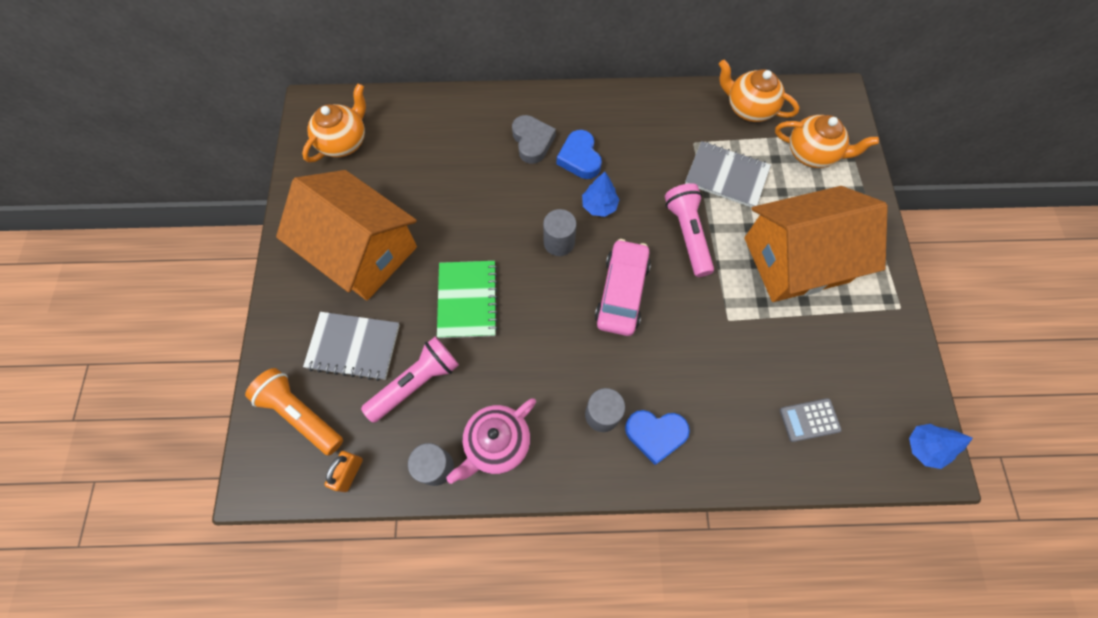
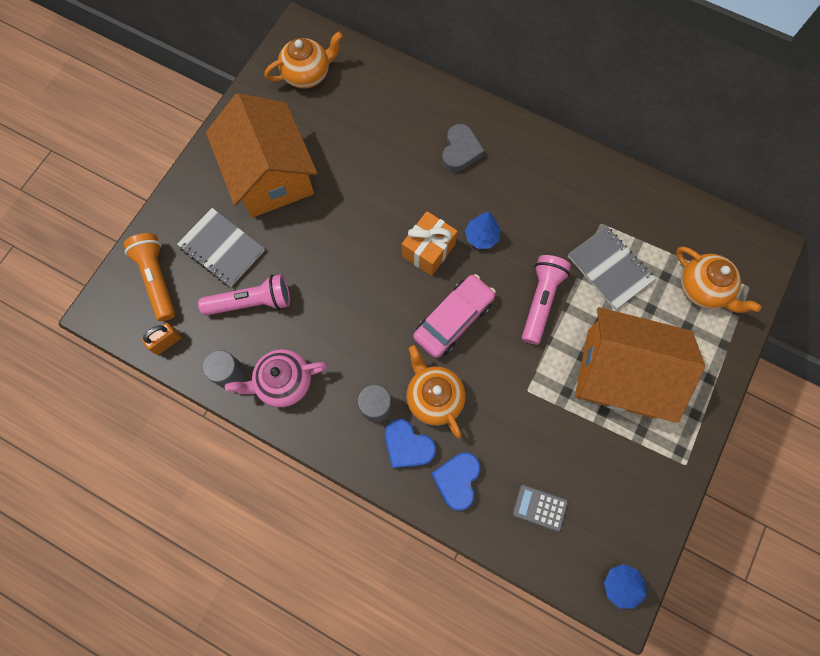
camera: 30 degrees right, 5 degrees up
(467, 300) = (327, 259): green notebook -> none
(559, 242) = (428, 250): grey cylinder -> orange gift
(580, 158) = (491, 187): blue heart -> blue heart (457, 480)
(748, 108) = (672, 217): orange teapot -> orange teapot (434, 397)

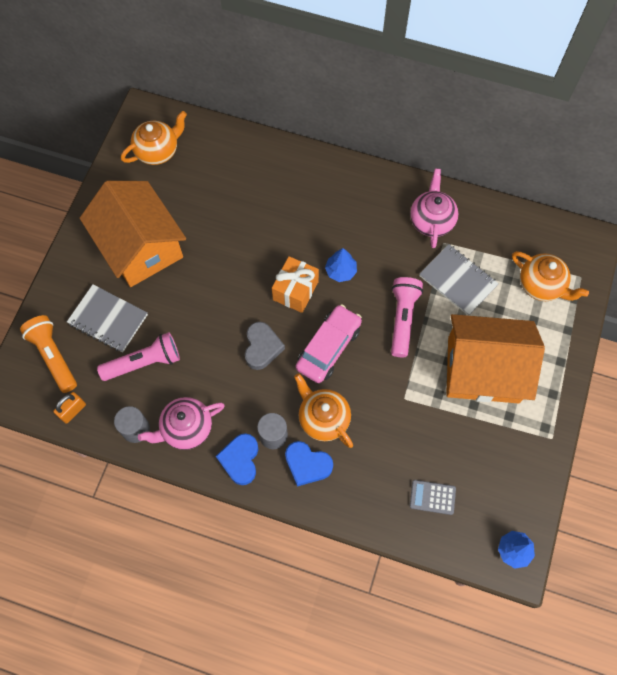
camera: 10 degrees left, 5 degrees down
(457, 480) = (356, 486): blue heart -> blue heart (240, 460)
(460, 151) = (308, 199): grey heart -> grey heart (262, 347)
(591, 196) = (431, 220): none -> pink teapot

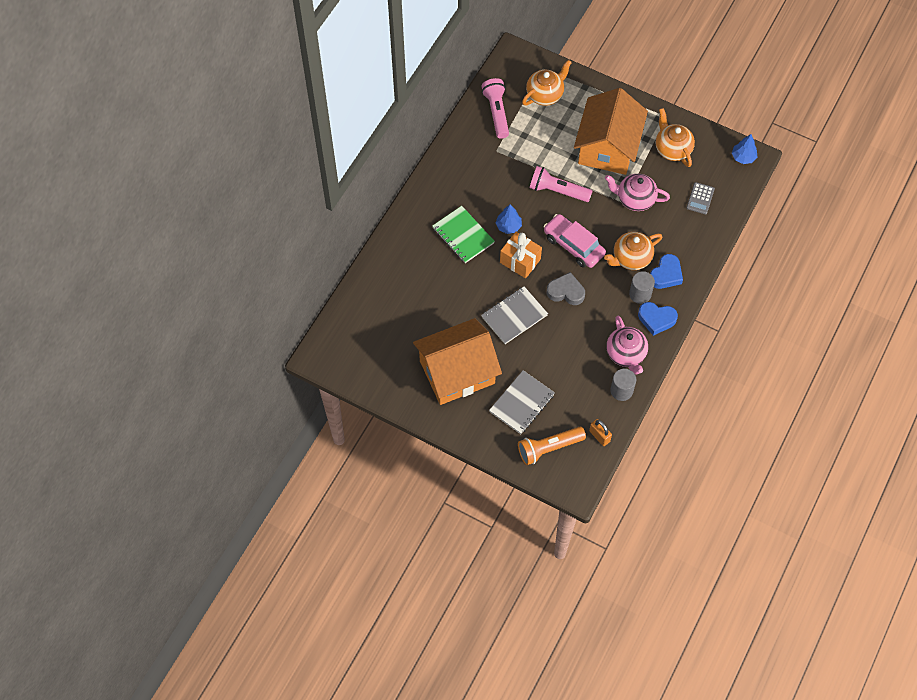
camera: 80 degrees left, 5 degrees down
(144, 362) = (565, 379): pink flashlight -> pink flashlight (496, 113)
(158, 151) = (362, 349): orange teapot -> orange teapot (672, 149)
(318, 225) = (463, 235): none -> green notebook
(431, 220) = (475, 155): pink teapot -> pink teapot (635, 199)
(458, 281) = (531, 148): grey notebook -> grey notebook (514, 316)

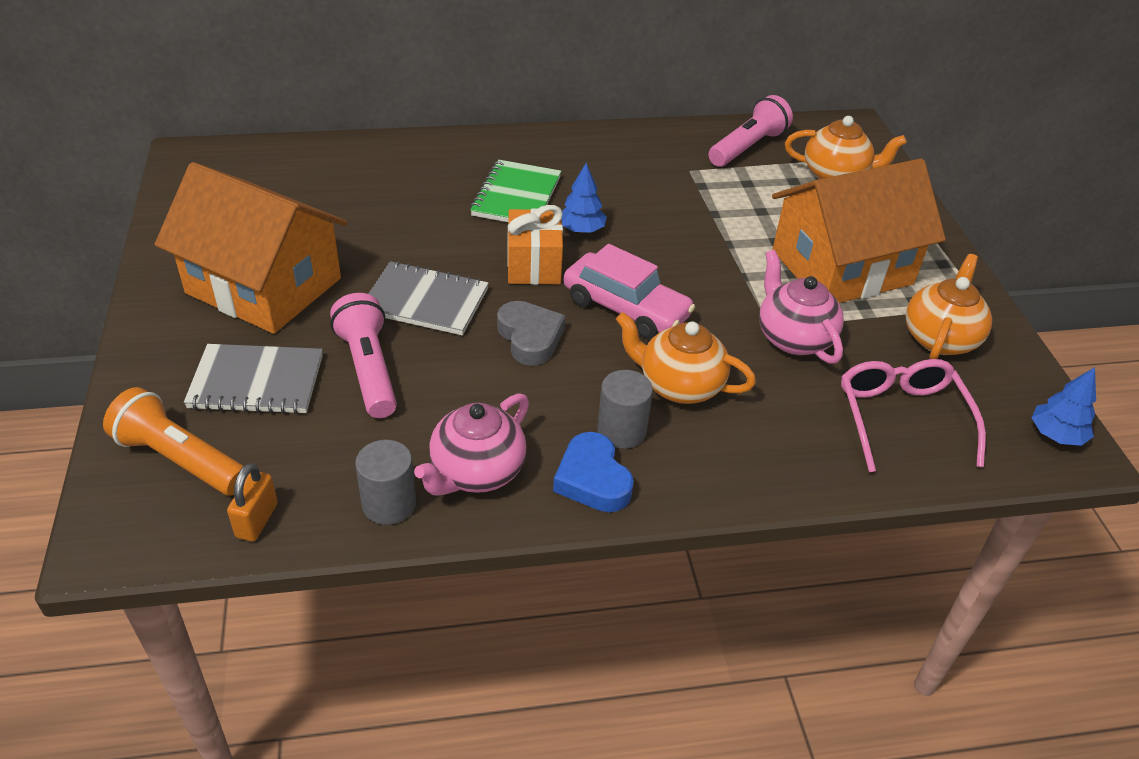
camera: 50 degrees right, 20 degrees down
(558, 191) = (700, 251): pink flashlight -> pink flashlight (368, 369)
(573, 245) = (626, 308): pink car -> pink car turned 120 degrees clockwise
(666, 274) = (699, 446): blue heart -> none
(700, 198) = (901, 418): grey calculator -> pink glasses

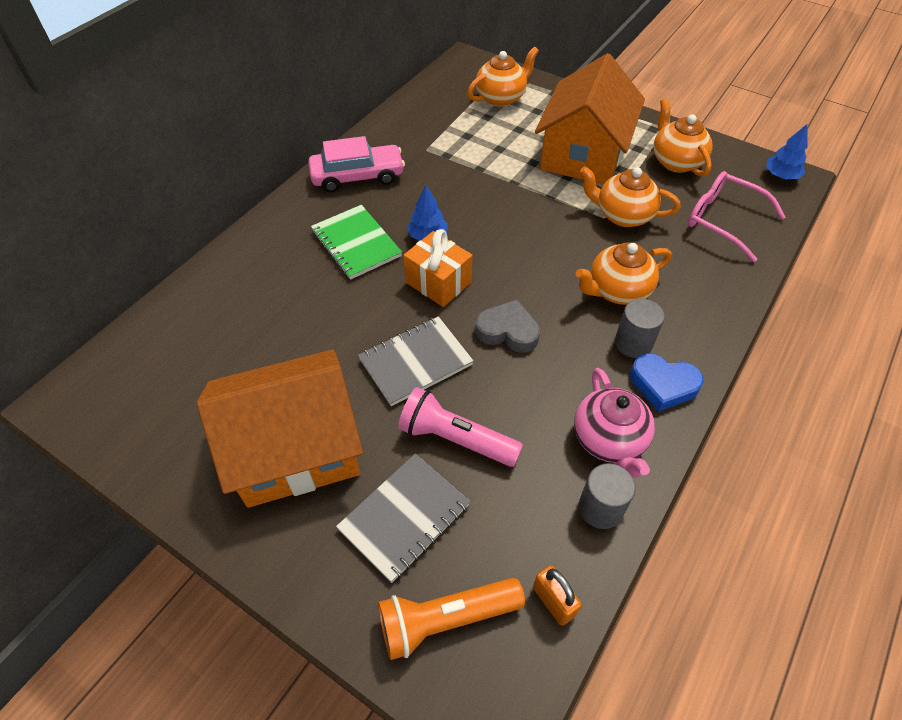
camera: 45 degrees left, 10 degrees up
(626, 308) = (526, 267): pink car -> pink car (357, 176)
(747, 147) = (433, 111): pink flashlight -> none
(793, 338) = (623, 215): pink teapot -> orange teapot

